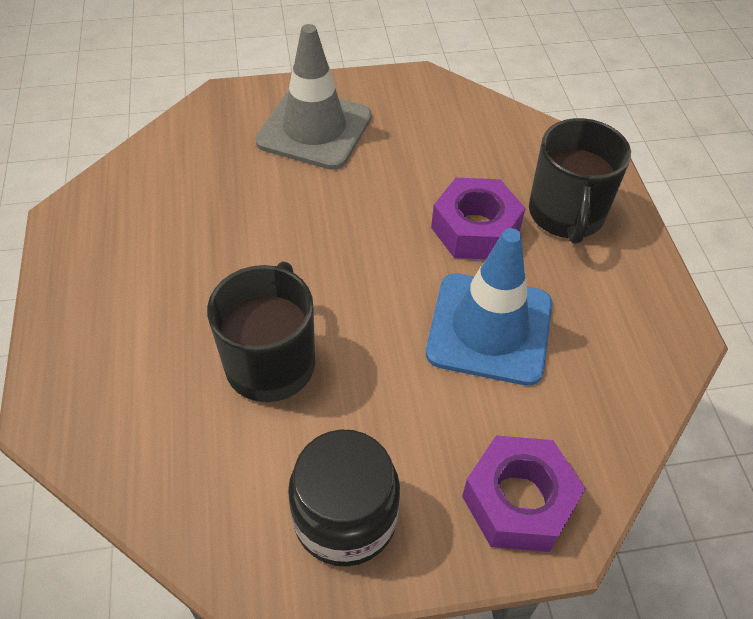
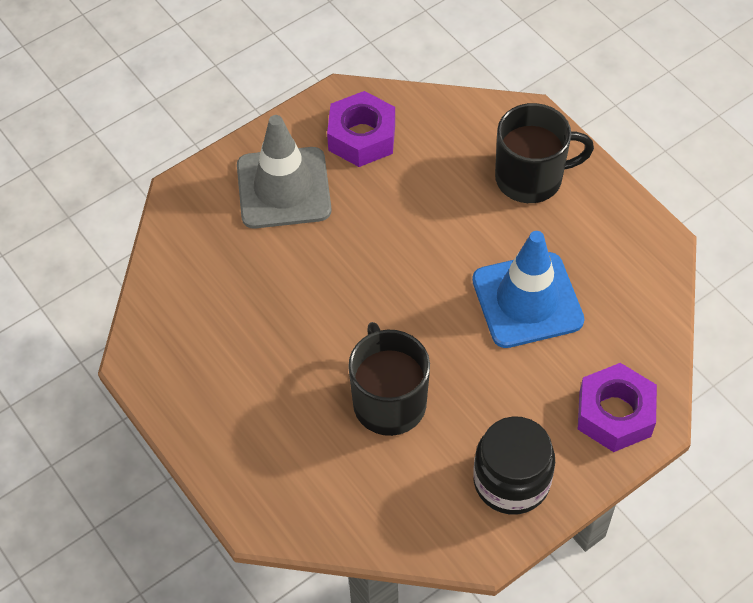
camera: 25 degrees left, 5 degrees up
(475, 229) = (470, 222): purple nut -> purple nut (361, 137)
(566, 215) = (531, 178): black mug -> black mug turned 75 degrees counterclockwise

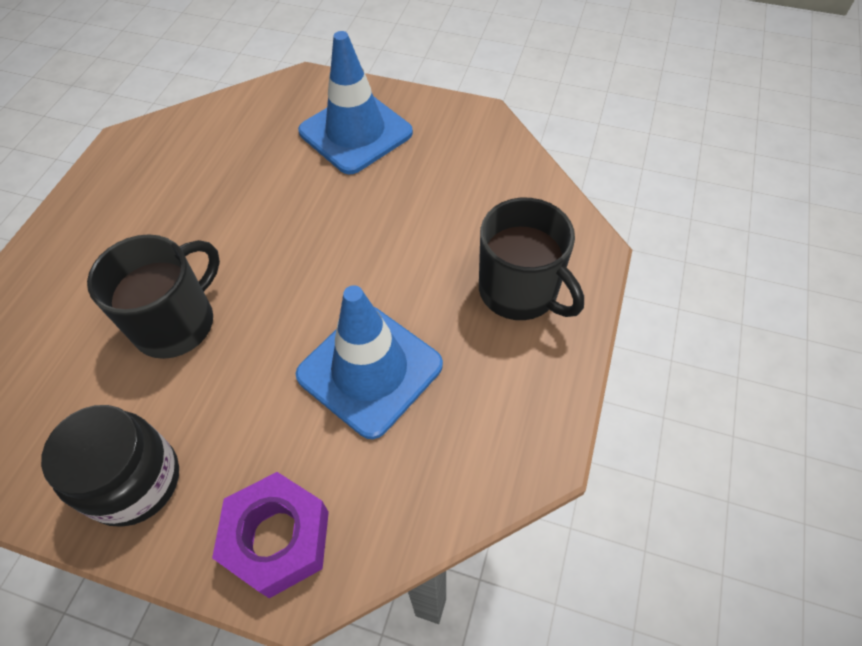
camera: 55 degrees right, 0 degrees up
(283, 188) = (355, 132): grey traffic cone -> blue traffic cone
(361, 137) = (452, 149): purple nut -> none

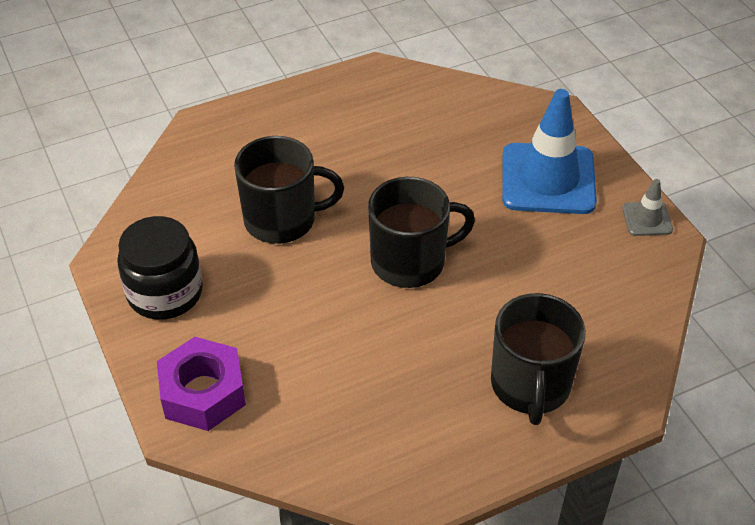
camera: 45 degrees right, 10 degrees down
(326, 271) = (410, 262): none -> black mug
(370, 370) = (364, 347): blue traffic cone -> none
(453, 112) = (647, 219): none -> grey traffic cone

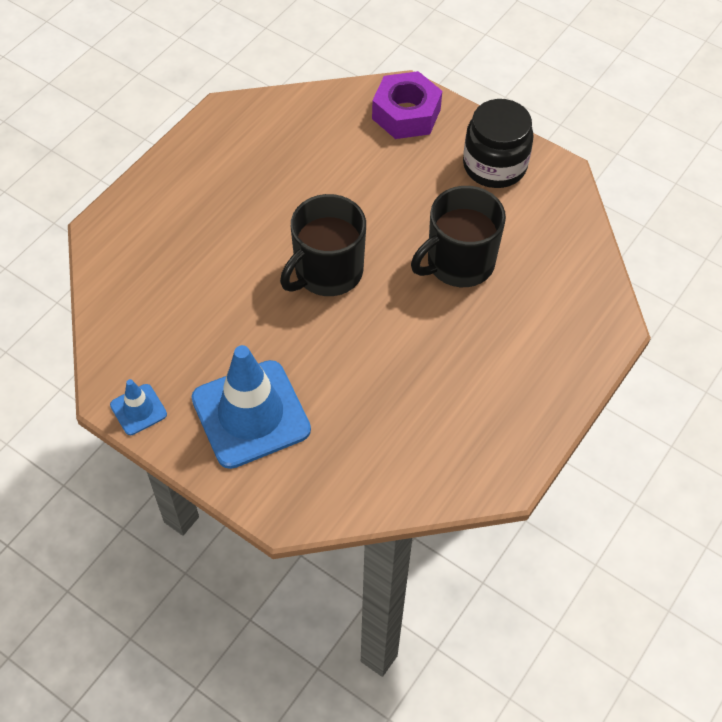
camera: 150 degrees right, 10 degrees up
(530, 386) = (179, 212): black mug -> none
(647, 219) = (138, 409): grey traffic cone -> blue traffic cone

